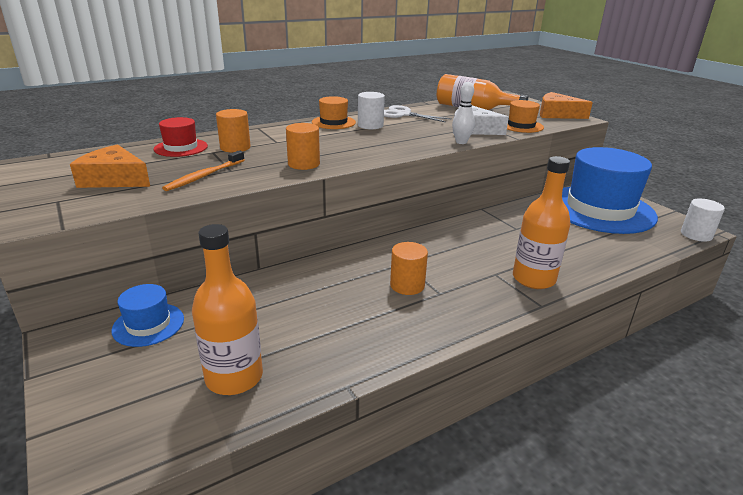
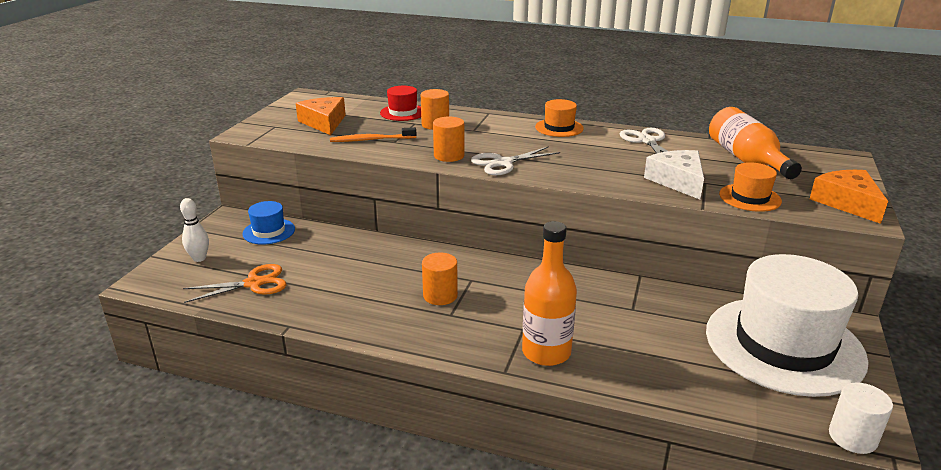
camera: 50 degrees right, 0 degrees up
(234, 377) = (254, 283): orange bottle -> orange scissors
(355, 155) = (503, 163): none -> white scissors
(370, 125) = (584, 141): white cylinder -> none
(461, 142) = (628, 188): white bowling pin -> white bowling pin (199, 258)
(600, 209) = (784, 345): blue hat -> white hat

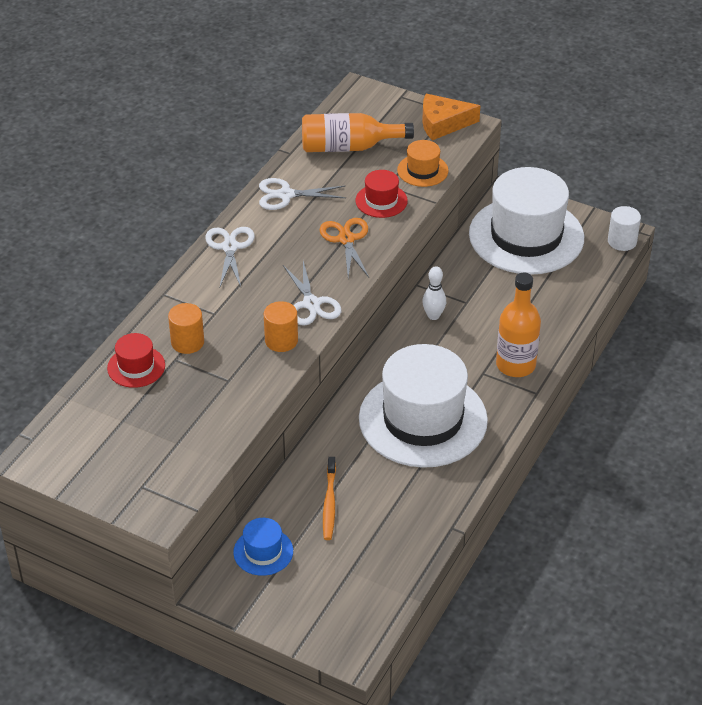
camera: 80 degrees left, 15 degrees up
(199, 258) = (310, 610): white bowling pin -> white bowling pin (433, 316)
(254, 283) = (373, 558): orange scissors -> orange scissors (346, 239)
(324, 122) = (146, 439): orange cheese -> none
(371, 140) = (217, 399): orange toothbrush -> orange toothbrush (329, 503)
(440, 295) = (423, 419): orange cylinder -> white hat
(559, 128) = (230, 247): orange hat -> white scissors
(678, 181) = (381, 201): white cheese -> red hat

